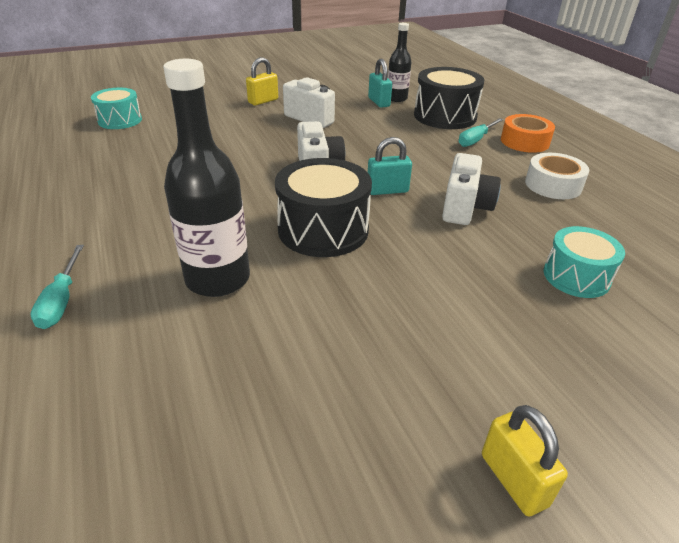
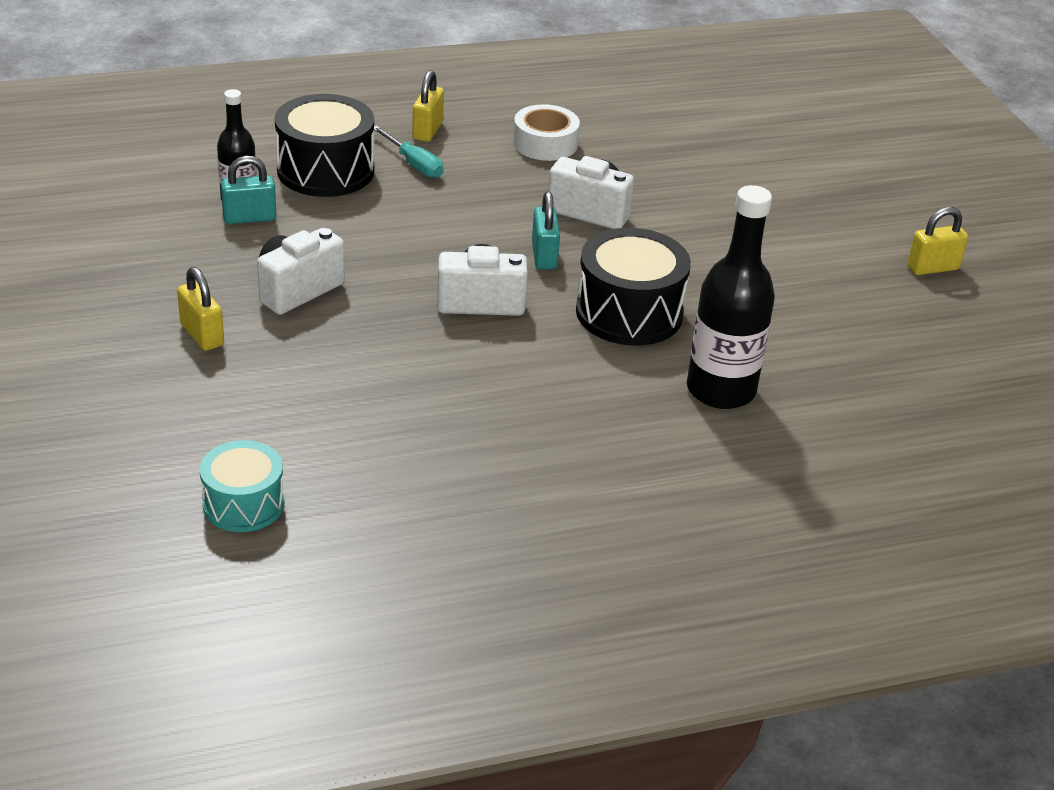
camera: 85 degrees left, 0 degrees up
(61, 301) = (759, 498): turquoise screwdriver -> none
(524, 141) = (427, 131): orange tape -> yellow padlock
(576, 276) = (716, 180): turquoise drum -> none

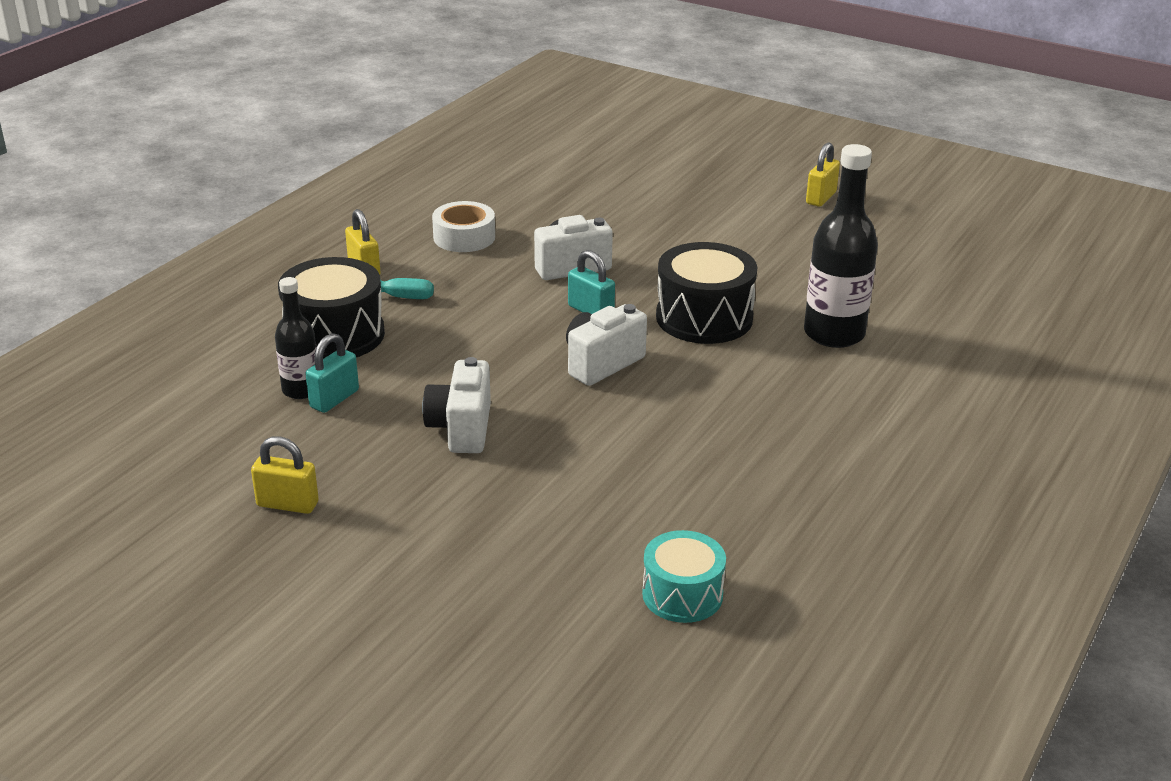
camera: 40 degrees left, 5 degrees down
(202, 335) = (446, 501): yellow padlock -> yellow padlock (287, 504)

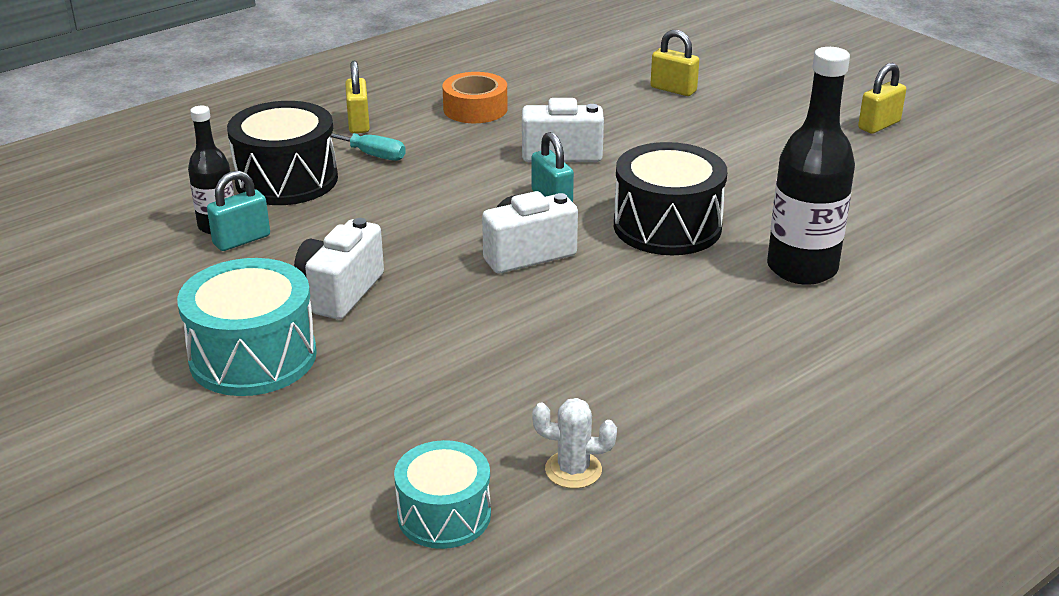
camera: 20 degrees right, 0 degrees up
(287, 504) = (124, 332): yellow padlock -> yellow padlock (673, 89)
(425, 501) = (253, 357): none -> turquoise drum
(464, 237) = (475, 109): white tape -> orange tape
(760, 535) = (573, 470): none -> white cactus

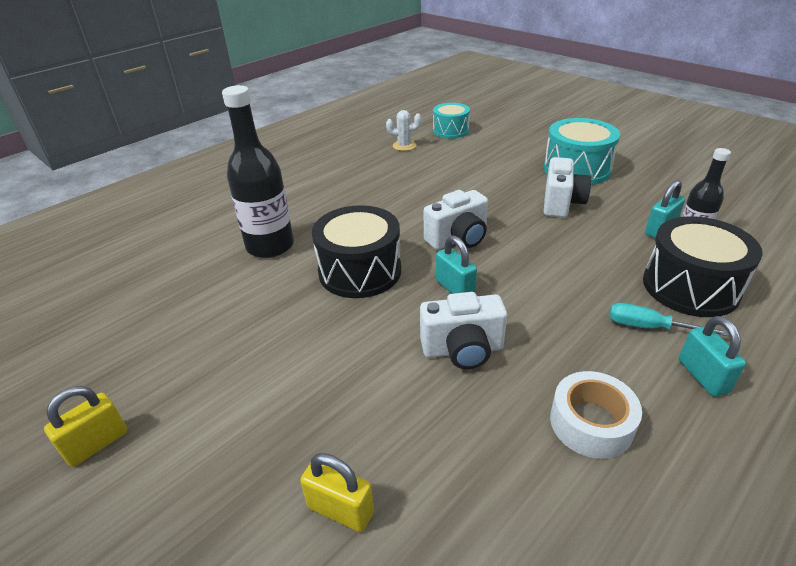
camera: 175 degrees right, 5 degrees up
(359, 123) = (702, 376): yellow padlock -> turquoise padlock
(475, 109) = (591, 423): orange tape -> white tape

